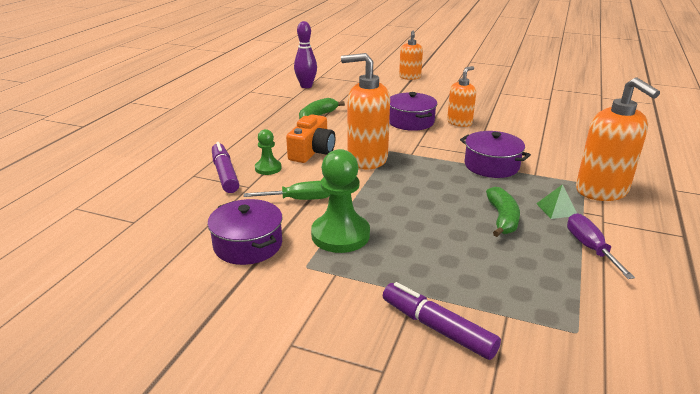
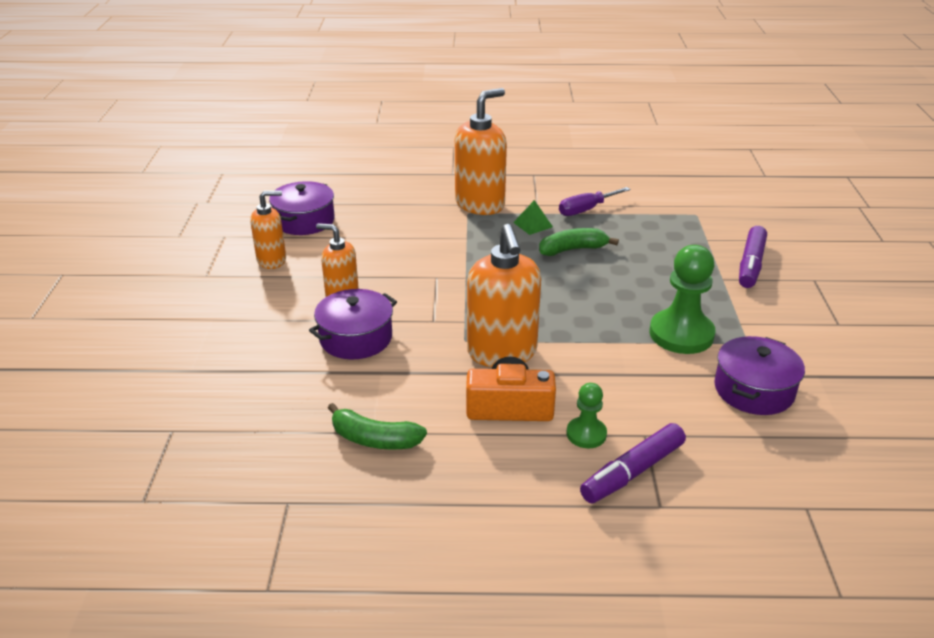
camera: 110 degrees left, 5 degrees up
(300, 199) = (640, 380): green screwdriver -> none
(306, 86) = (215, 503): purple bowling pin -> none
(410, 77) = (138, 373): orange soap dispenser -> orange soap dispenser (272, 260)
(491, 165) = (462, 263): purple pot -> purple pot (304, 221)

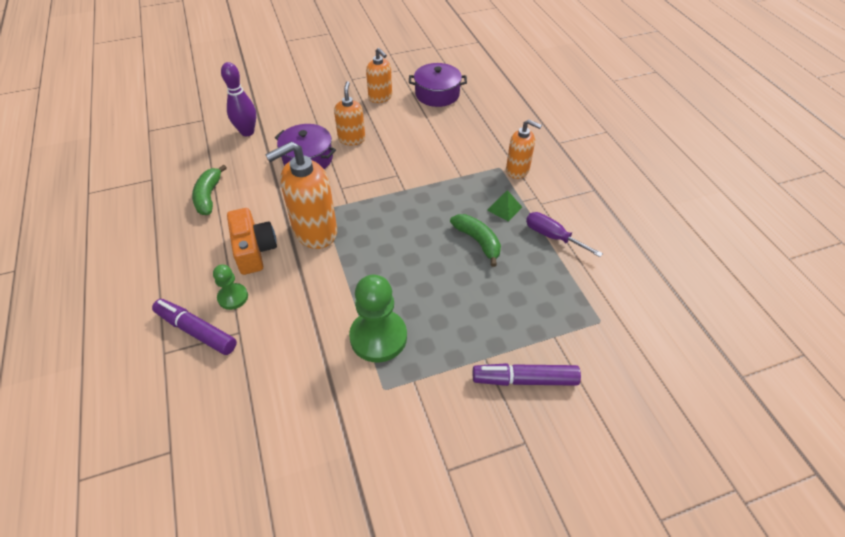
camera: 70 degrees right, 15 degrees up
(248, 385) = (247, 132): none -> purple bowling pin
(480, 204) = (517, 170): orange soap dispenser -> orange soap dispenser, size x0.60
(753, 390) = (313, 400): purple pot -> none

